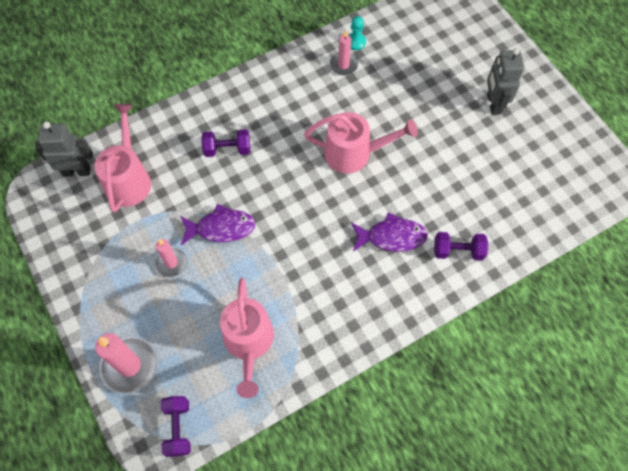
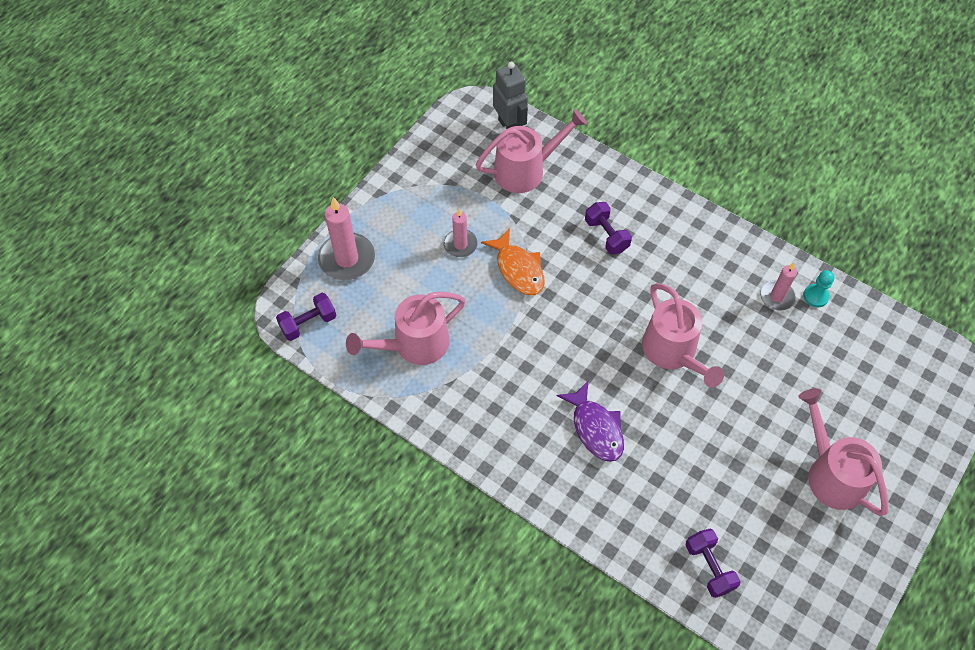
camera: 65 degrees right, 5 degrees down
(221, 228) = (518, 269): purple fish -> orange fish
(458, 251) = (616, 502): purple dumbbell -> purple dumbbell (709, 567)
(493, 104) = (831, 473): grey robot -> pink watering can

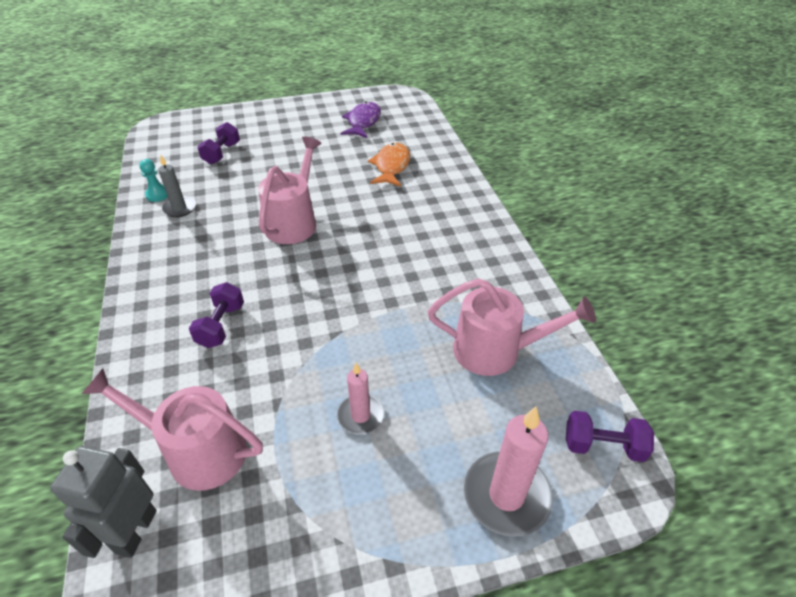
camera: 140 degrees left, 15 degrees down
(518, 269) = (332, 351): orange fish -> orange fish (391, 166)
(595, 428) = (402, 215): purple fish -> purple fish (363, 122)
(709, 567) = (412, 136): purple dumbbell -> purple dumbbell (222, 153)
(777, 297) = (179, 208): pink candle -> grey candle
(831, 473) = (294, 131): pink watering can -> none

